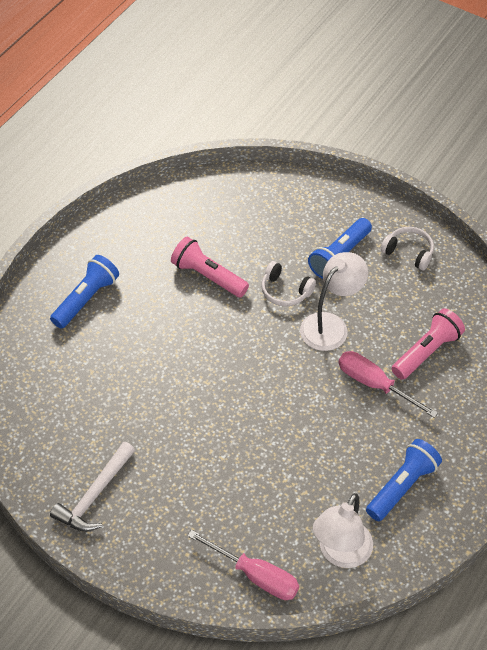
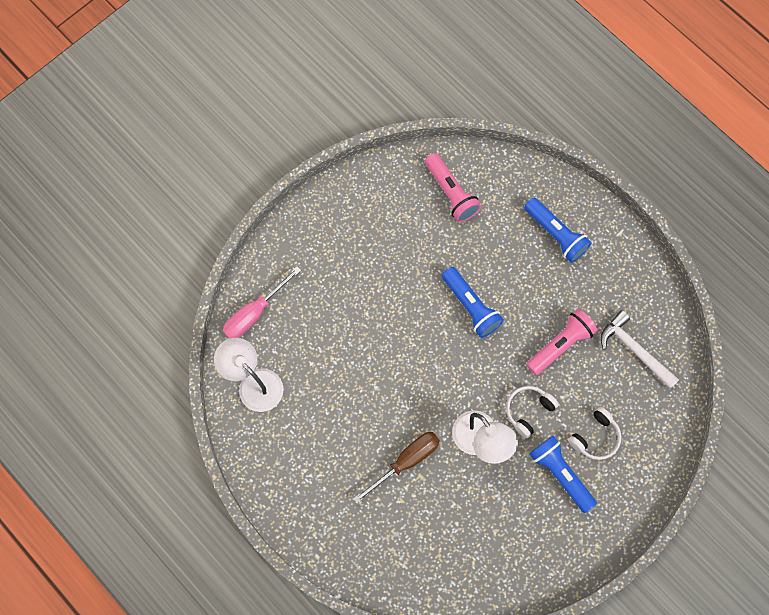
camera: 105 degrees right, 20 degrees up
(95, 495) = (357, 209): white hammer -> white hammer (634, 350)
(374, 384) = (406, 461): pink screwdriver -> brown screwdriver
(402, 486) = (299, 452): blue flashlight -> blue flashlight (470, 306)
(408, 252) = (551, 544): white headphones -> white headphones (595, 437)
(426, 352) = (430, 521): pink flashlight -> pink flashlight (451, 193)

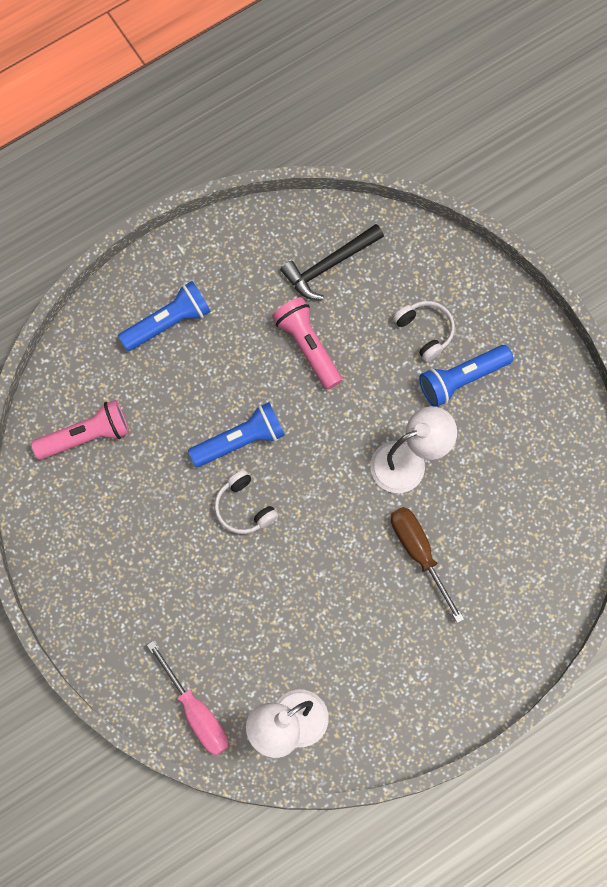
camera: 80 degrees left, 0 degrees up
(528, 411) = (381, 399): white headphones -> white headphones (244, 507)
(634, 350) = (329, 265): white hammer -> black hammer

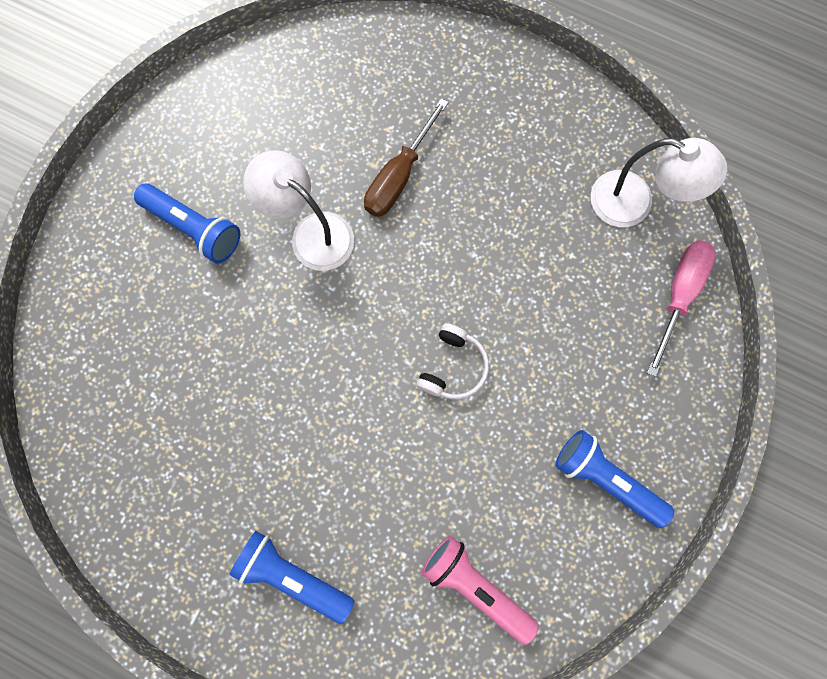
camera: 120 degrees left, 5 degrees up
(240, 441) = (385, 412): blue flashlight -> blue flashlight (605, 478)
(308, 346) = (240, 402): pink flashlight -> none
(329, 265) = (131, 432): black hammer -> none
(425, 331) = (160, 291): white headphones -> none

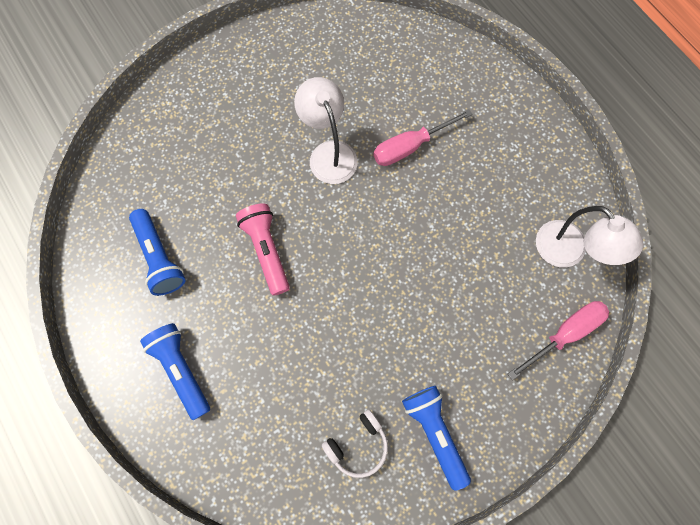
camera: 30 degrees right, 5 degrees down
(194, 228) = (255, 110): blue flashlight -> blue flashlight (159, 257)
(399, 176) = (410, 146): brown screwdriver -> pink screwdriver
(452, 367) = (371, 293): white headphones -> white headphones (358, 445)
(475, 585) = (298, 451): pink flashlight -> pink flashlight (267, 250)

